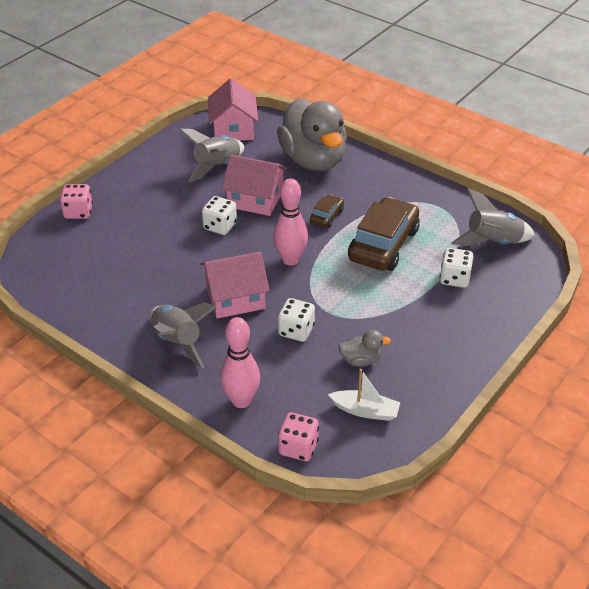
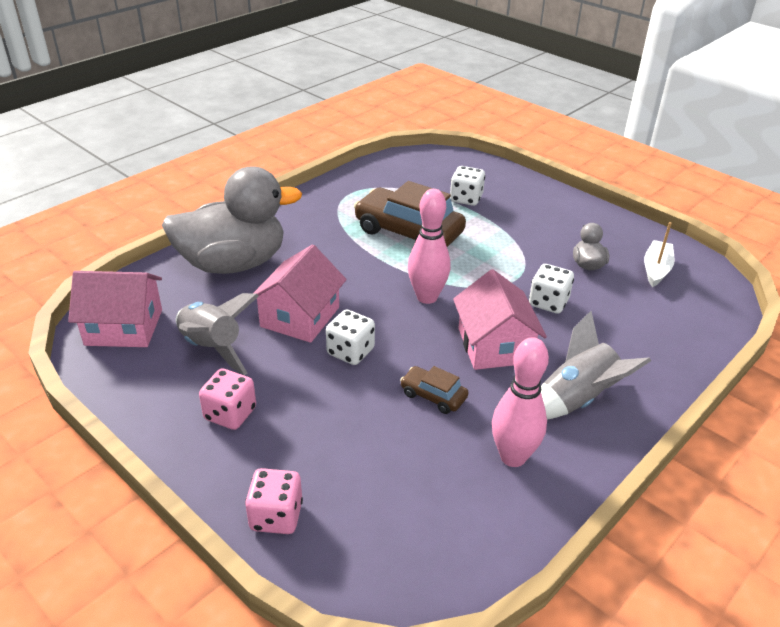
camera: 85 degrees left, 5 degrees down
(241, 401) = (664, 350): pink bowling pin -> pink bowling pin (513, 457)
(298, 447) = (717, 315): pink dice -> pink dice (230, 414)
(326, 216) = (350, 264): brown car -> brown car (433, 396)
(493, 242) = (414, 172): grey rocket -> none

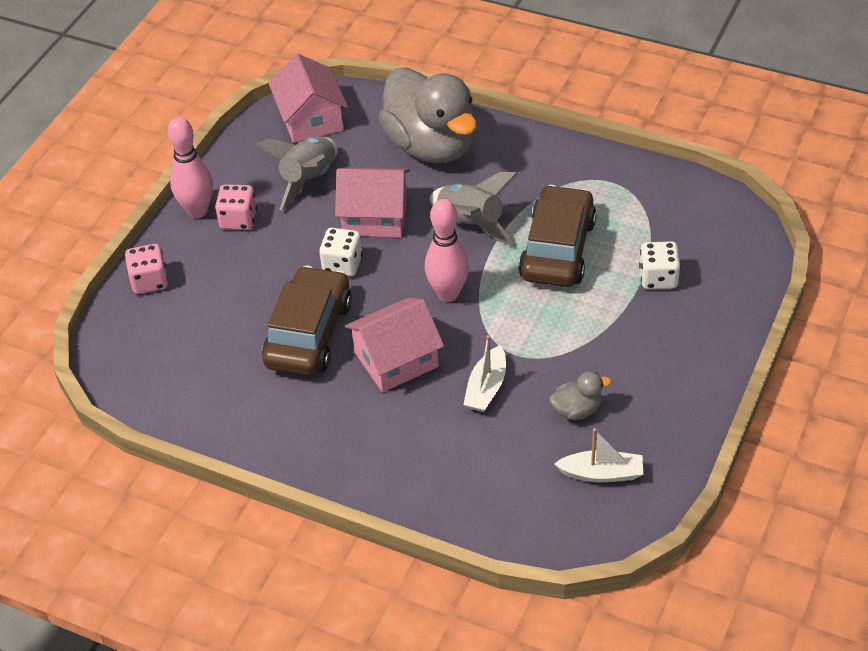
camera: 75 degrees right, 10 degrees up
(433, 396) = (308, 334): brown car -> brown car, size x2.12
(513, 457) = (256, 401): pink bowling pin -> pink bowling pin (197, 211)
(548, 302) = (486, 388): white dice -> white boat
(578, 399) = (345, 434): grey rocket -> grey rocket (471, 224)

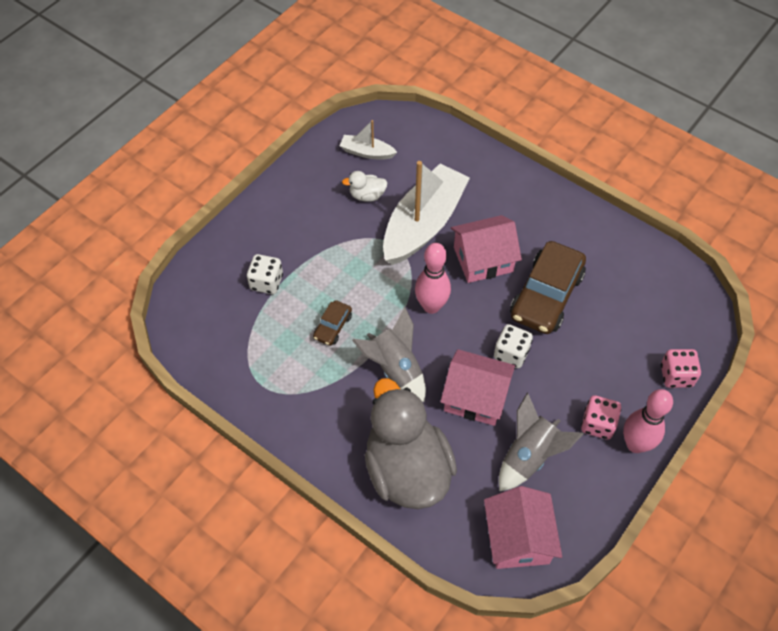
camera: 170 degrees left, 10 degrees up
(486, 388) = (423, 224): white boat -> white boat, size x2.15
(557, 249) = (333, 327): brown car -> brown car, size x0.47
(577, 410) = (367, 195): grey duck -> white duck

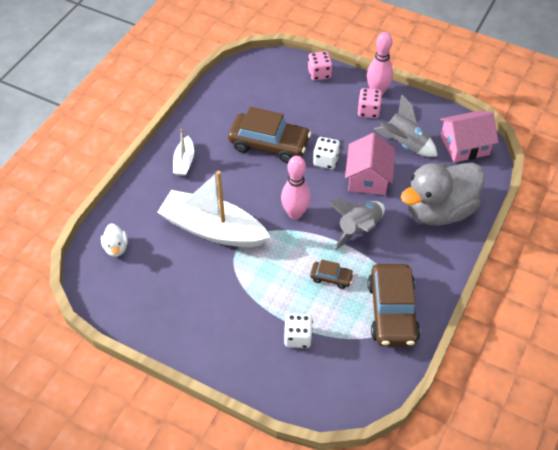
camera: 100 degrees left, 5 degrees down
(272, 379) = (392, 312): none -> brown car
(366, 152) = (133, 284): white boat -> white boat (184, 162)
(367, 195) = (186, 275): white duck -> white duck (116, 248)
(483, 259) = (242, 185): pink house -> none

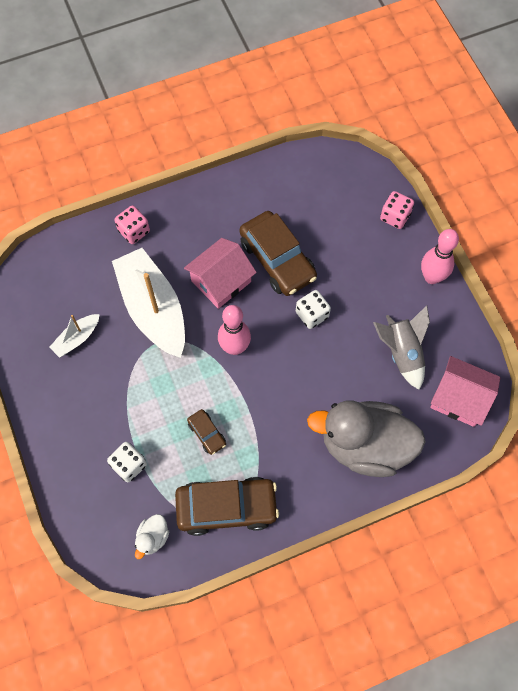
camera: 40 degrees right, 15 degrees up
(116, 248) = (63, 267): white duck -> white duck (153, 537)
(184, 162) = (189, 223): white boat -> white boat (77, 338)
(359, 229) = (275, 406): grey rocket -> none
(368, 111) = (403, 291): pink dice -> pink dice (134, 231)
(368, 178) = (333, 362): pink house -> pink house (221, 281)
(392, 312) = (227, 507): brown car -> brown car turned 135 degrees counterclockwise

